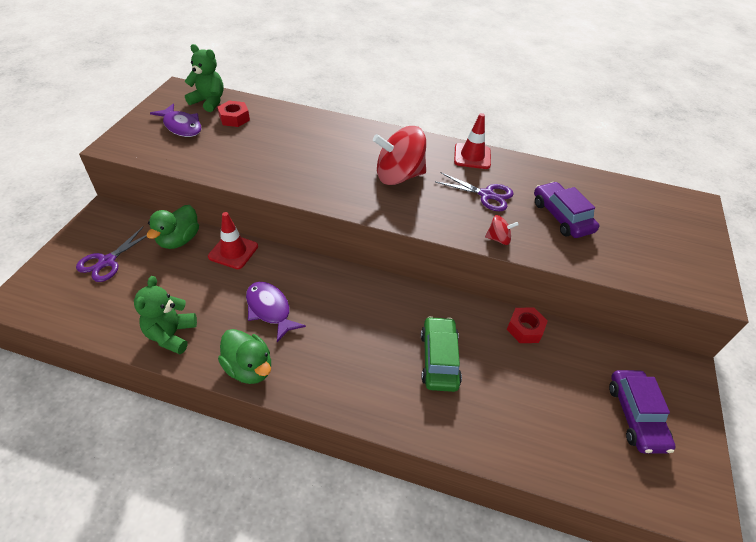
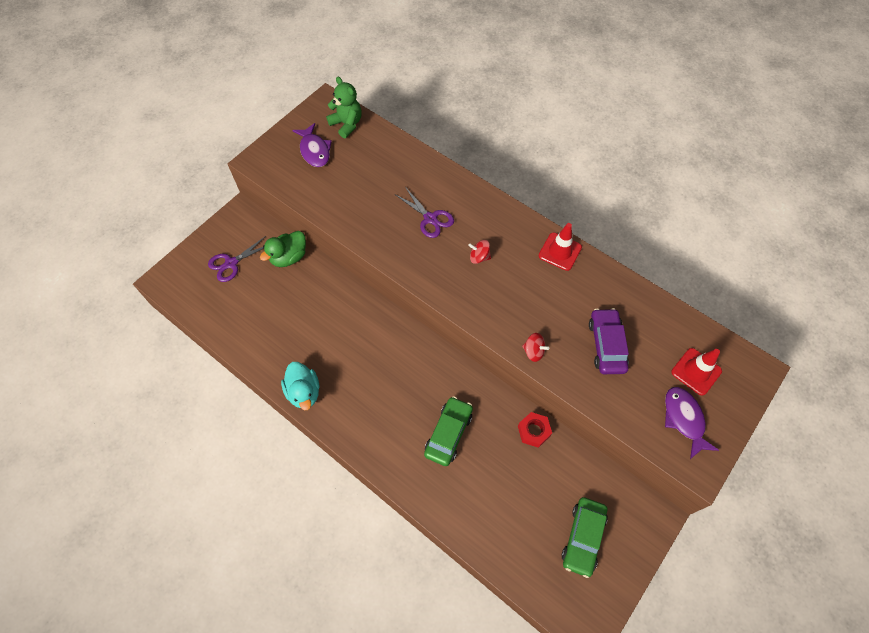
camera: 25 degrees right, 15 degrees up
(171, 335) = (259, 345): green teddy bear -> none
(233, 251) = (327, 281): red traffic cone -> red traffic cone (696, 371)
(234, 118) = (362, 151): red nut -> none
(249, 368) = (304, 392): green duck -> turquoise duck
(270, 310) = (336, 346): purple fish -> purple fish (684, 419)
(398, 176) = (479, 257): red spinning top -> red spinning top, size x0.45
(486, 195) = (549, 301): purple scissors -> purple scissors (430, 218)
(636, 416) = (583, 537): purple car -> green car

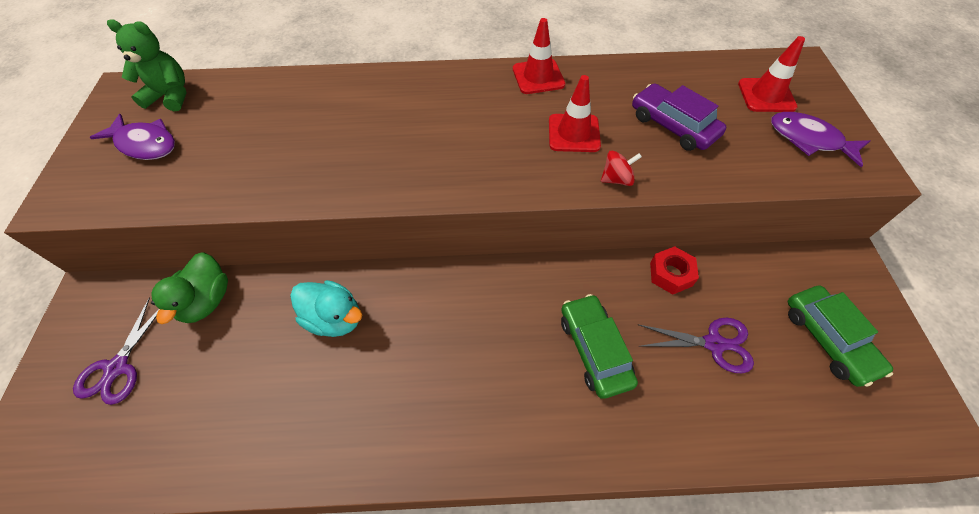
camera: 40 degrees left, 5 degrees down
(304, 392) = (371, 453): turquoise duck -> turquoise duck (335, 318)
(430, 218) = (369, 127): purple scissors -> purple scissors (713, 343)
(479, 257) = (463, 130): red spinning top -> none
(540, 305) = (574, 133): none -> red traffic cone

